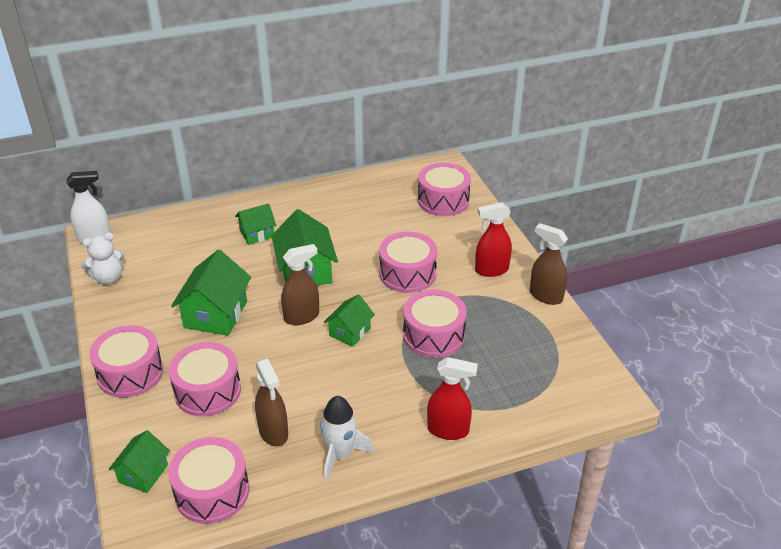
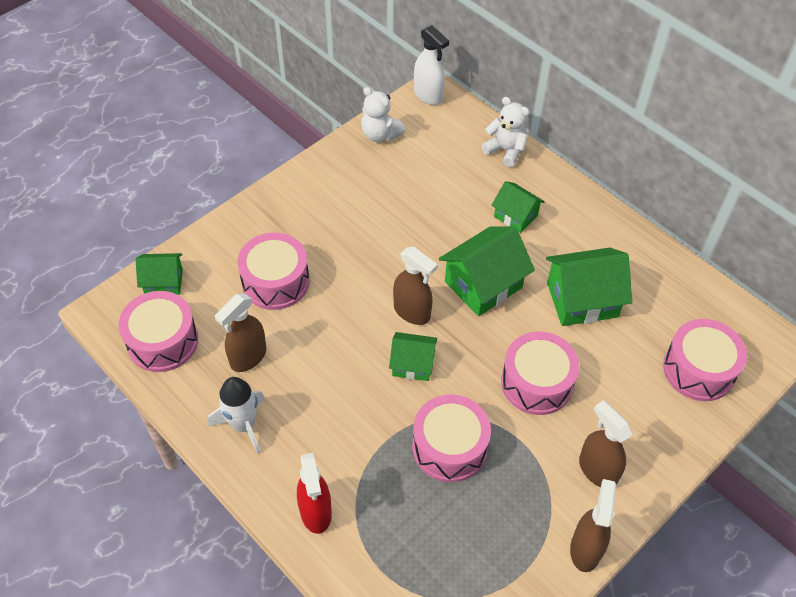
camera: 65 degrees right, 15 degrees up
(130, 373) = (270, 214): pink drum -> none
(192, 217) = (505, 150): none -> white teddy bear
(216, 314) = (377, 239): green house -> green house (582, 300)
(491, 270) = (597, 470): red spray bottle -> brown spray bottle

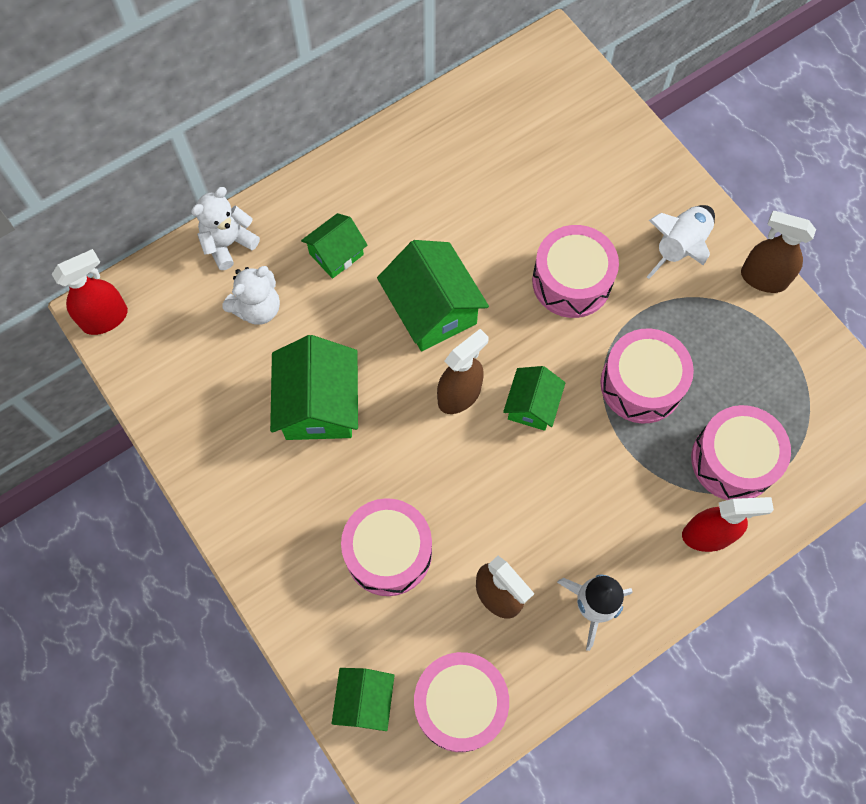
camera: 80 degrees left, 15 degrees up
(380, 134) = (163, 391): white teddy bear -> white teddy bear (257, 308)
(428, 95) = (105, 318): white spray bottle -> red spray bottle
(582, 300) = (470, 211): green house -> green house (319, 405)
(597, 470) = (680, 247): brown spray bottle -> white rocket
(698, 370) = (574, 125): pink drum -> pink drum (733, 460)

